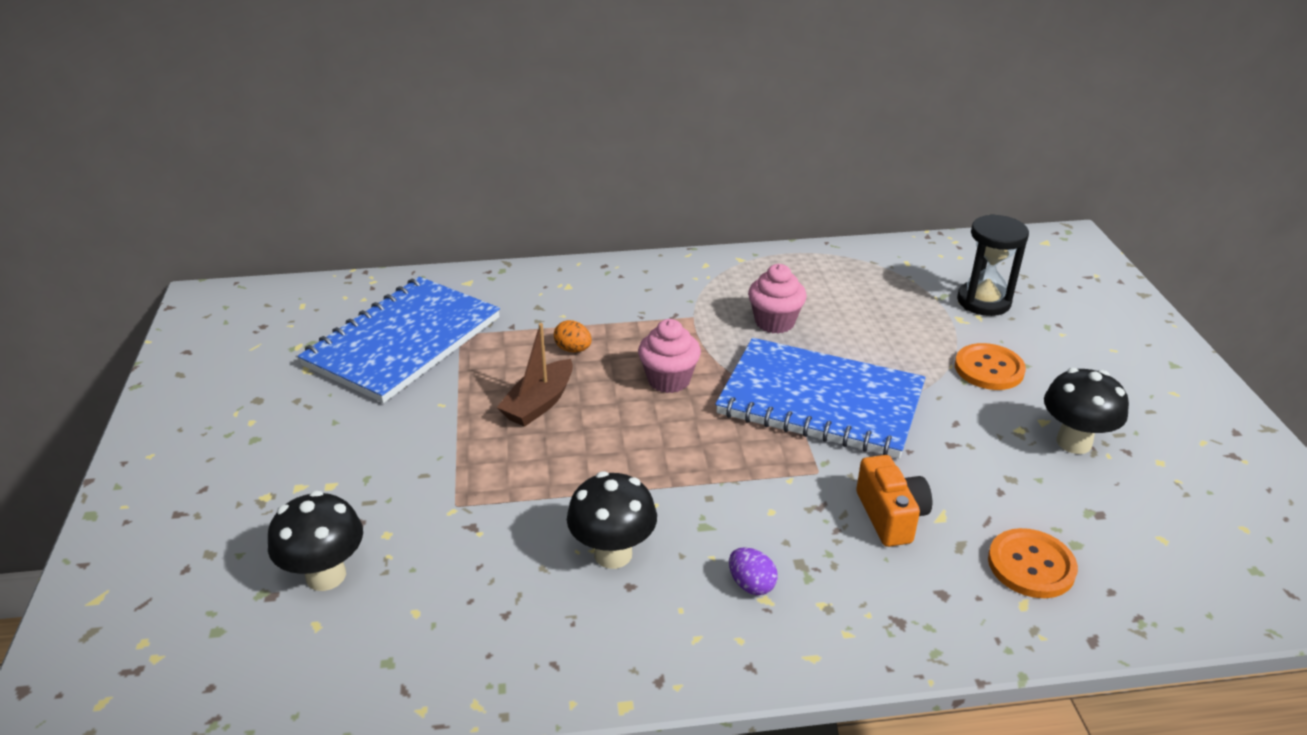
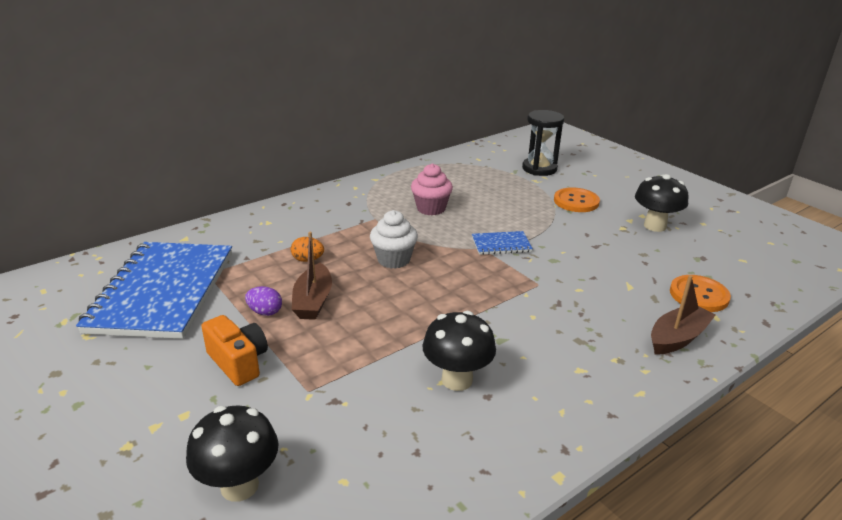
camera: 30 degrees left, 5 degrees down
(669, 380) = (393, 260): pink cupcake -> white cupcake
(751, 584) = (563, 364): purple egg -> purple egg (265, 312)
(820, 401) = (501, 244): blue notebook -> blue notebook, size x0.41
(890, 516) = (603, 295): orange camera -> orange camera (238, 362)
(935, 610) = (677, 338): none -> brown boat

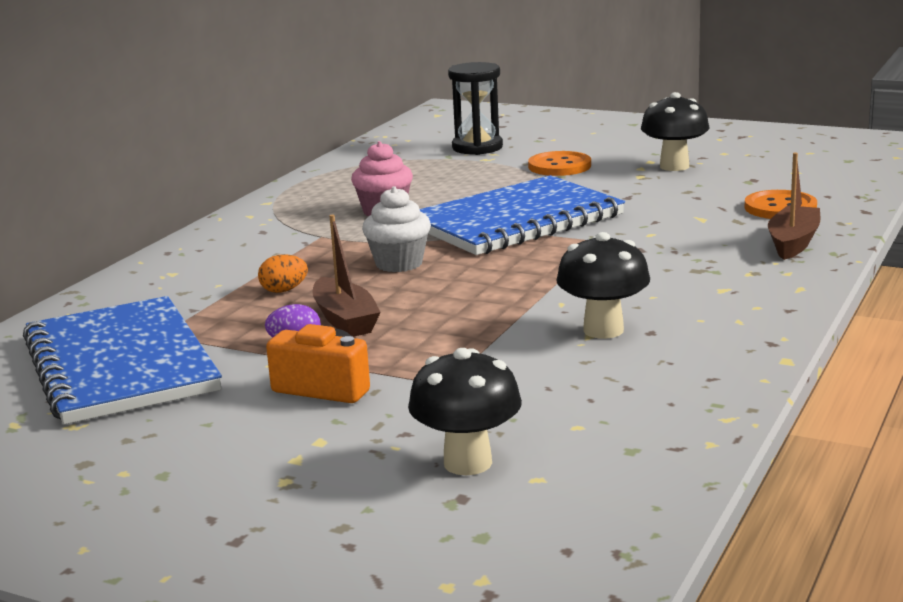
camera: 25 degrees left, 10 degrees down
(501, 244) = (516, 221): blue notebook -> blue notebook, size x2.44

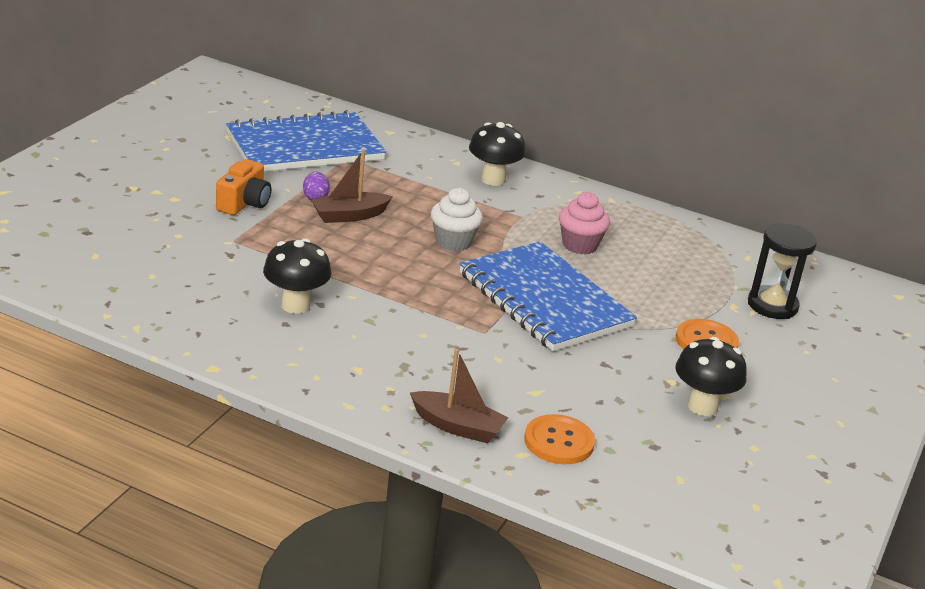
camera: 85 degrees right, 10 degrees up
(284, 290) = (411, 198): orange egg -> none
(467, 463) = (124, 237): black mushroom -> black mushroom (493, 179)

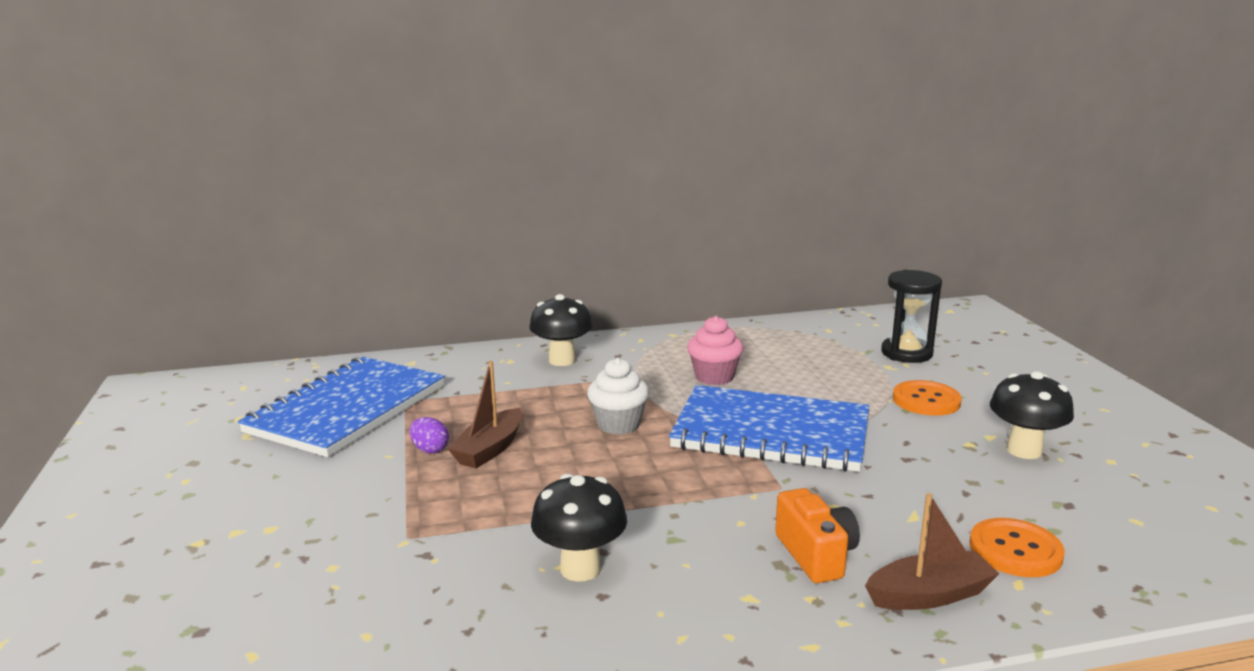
camera: 35 degrees left, 10 degrees down
(244, 203) = (362, 492): orange camera -> orange camera (816, 555)

